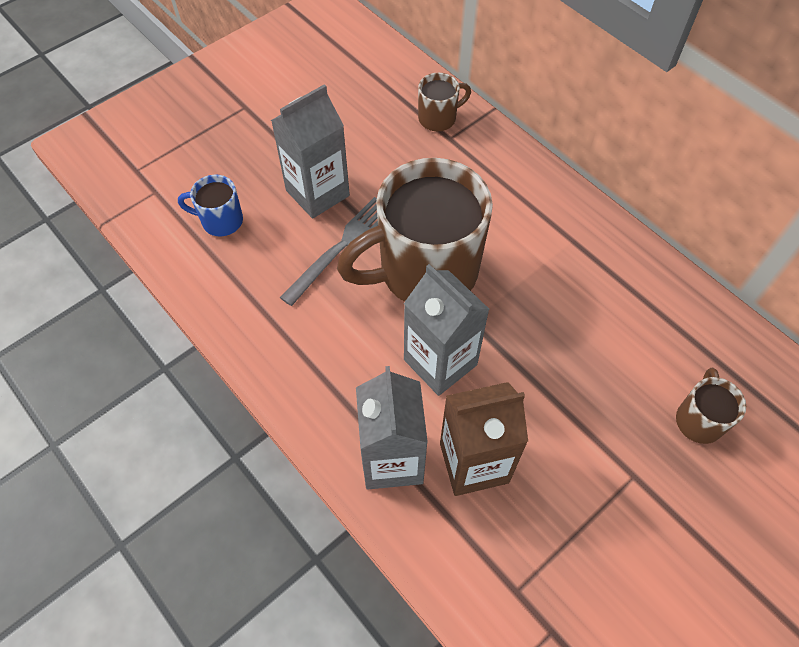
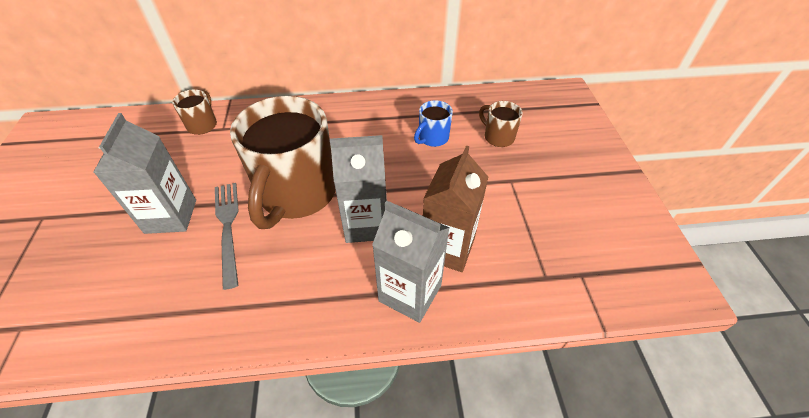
camera: 55 degrees left, 10 degrees down
(220, 221) = (112, 292): blue mug -> blue mug (432, 138)

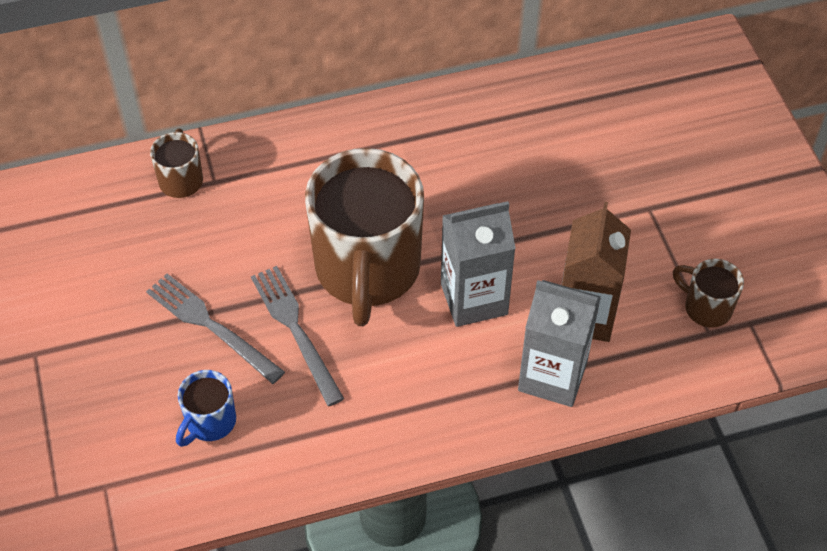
camera: 10 degrees left, 5 degrees up
(171, 216) = (211, 326): grey carton -> grey fork
(432, 138) = (529, 156): blue mug -> blue mug (210, 422)
(498, 137) = (621, 141): brown mug -> brown mug (706, 307)

